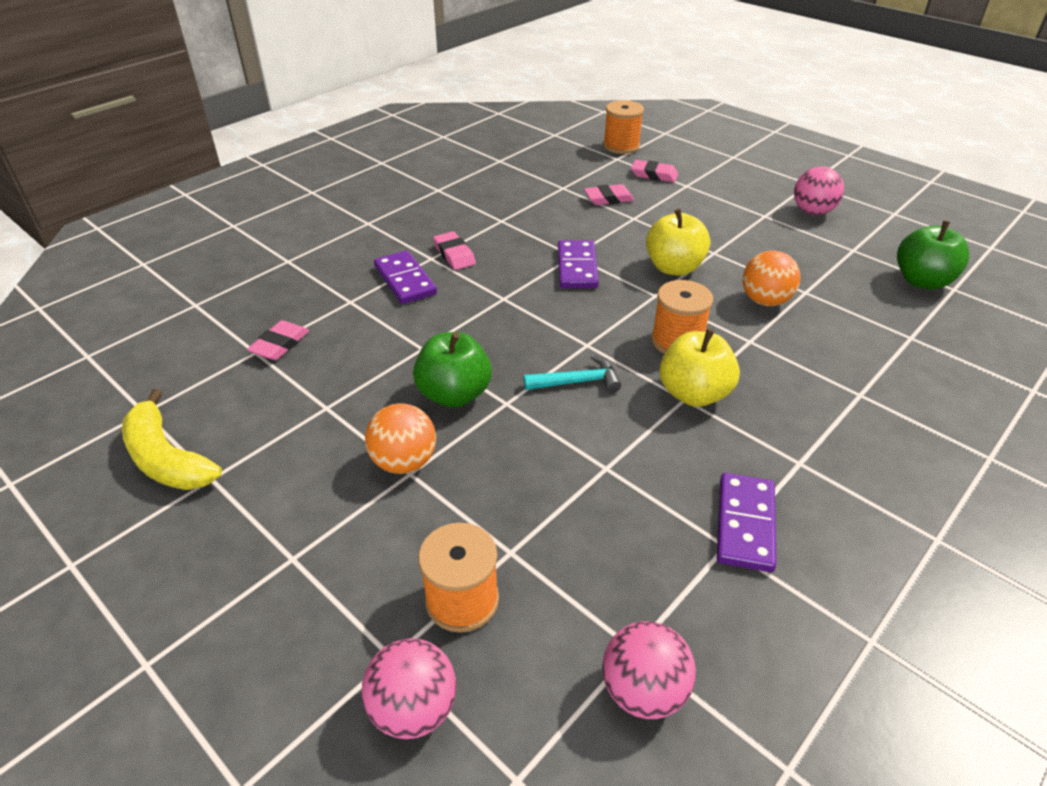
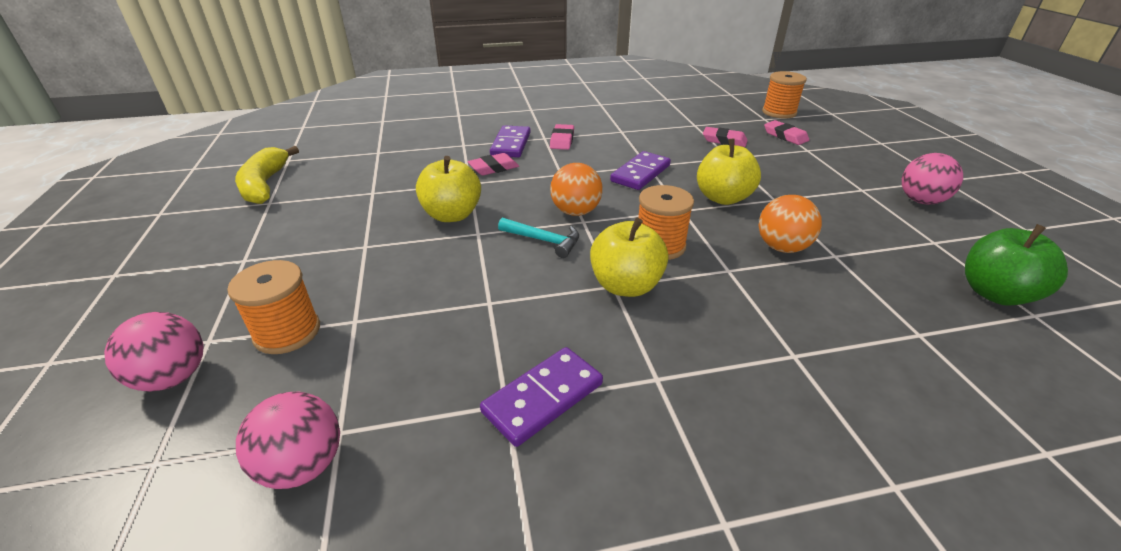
camera: 35 degrees right, 5 degrees down
(279, 344) = (395, 153): pink eraser -> pink eraser (493, 168)
(404, 462) = (370, 239): orange ball -> orange ball (575, 212)
(454, 394) = (452, 215): green apple -> yellow apple

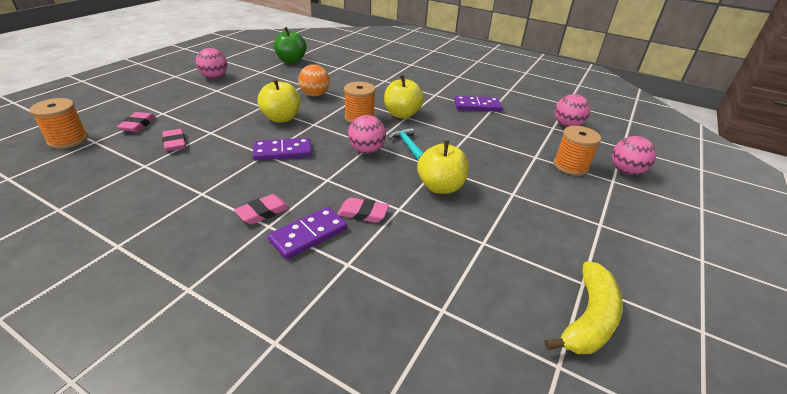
camera: 140 degrees left, 0 degrees up
(575, 212) = (366, 150): orange ball -> pink ball

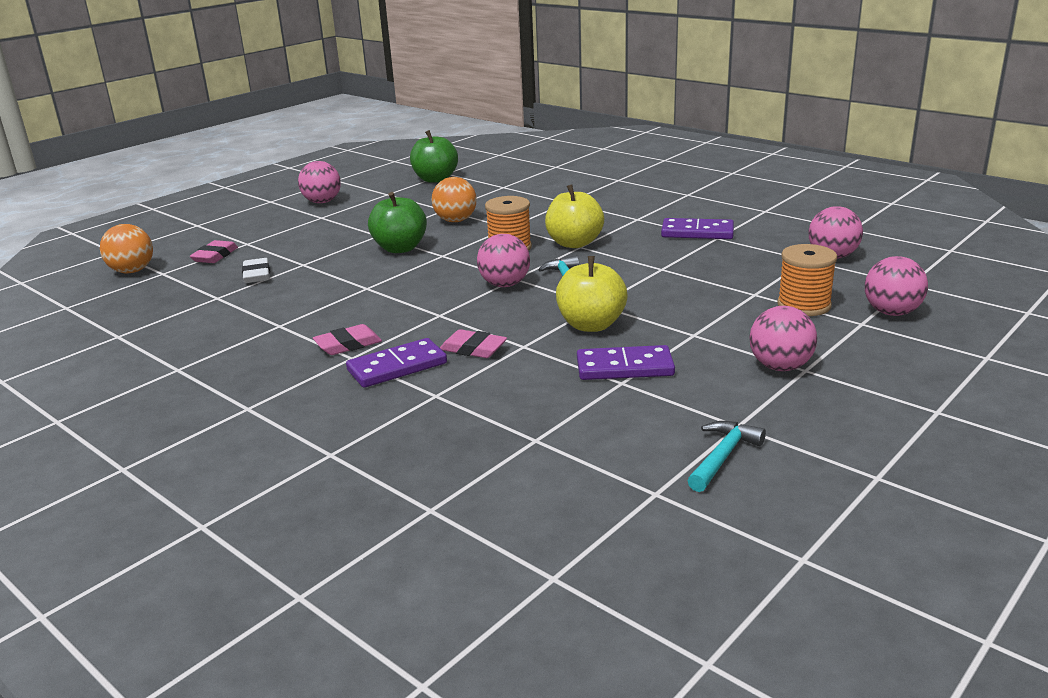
camera: 15 degrees right, 10 degrees down
(68, 140) = (132, 271): orange spool -> orange ball
(175, 143) = (257, 275): pink eraser -> white eraser
(281, 118) = (400, 248): yellow apple -> green apple
(283, 151) = (390, 285): purple domino -> purple domino (624, 367)
(583, 222) = (780, 367): none -> pink ball
(589, 318) = (722, 457): yellow banana -> turquoise hammer

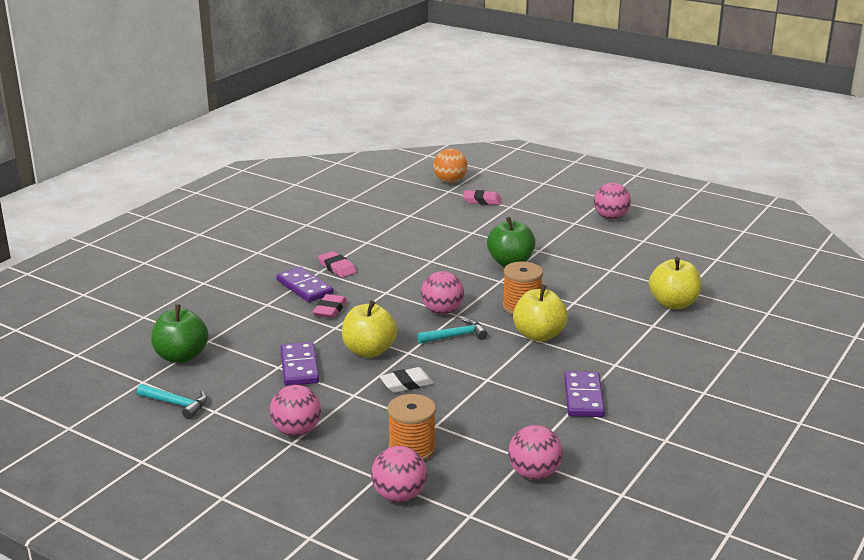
camera: 80 degrees right, 0 degrees up
(257, 275) = (449, 220): white eraser -> white eraser (406, 384)
(435, 179) = (693, 256): green apple -> green apple (181, 356)
(455, 221) = (581, 277): orange ball -> none
(527, 192) = (673, 304): none -> yellow apple

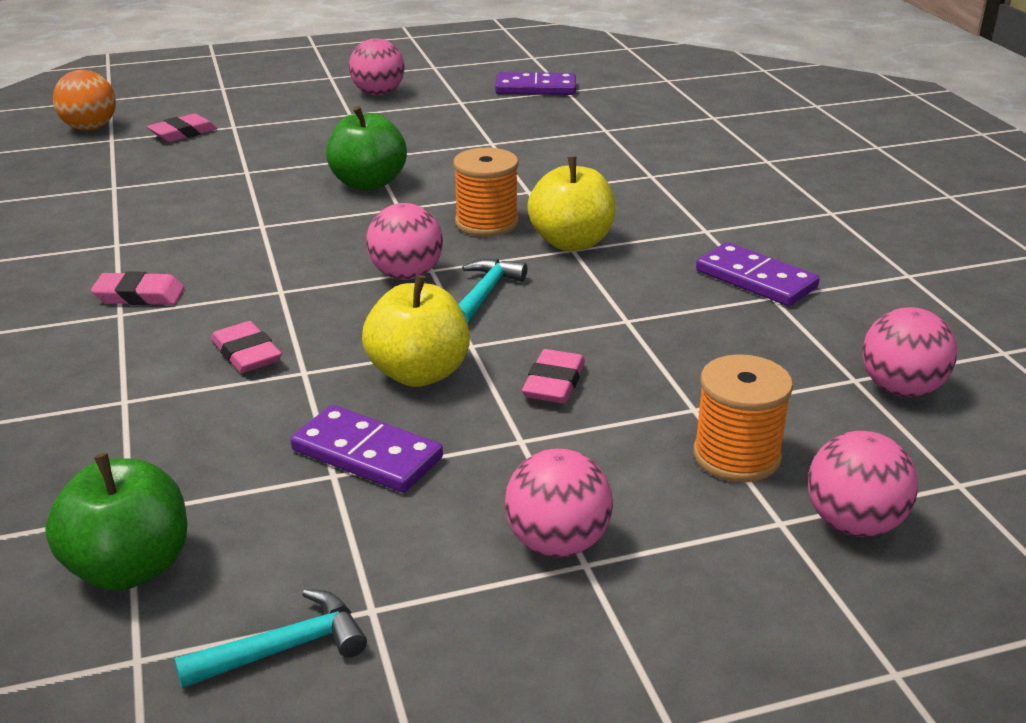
camera: 50 degrees left, 5 degrees up
(304, 287) = (141, 346): purple domino -> purple domino (535, 88)
(406, 384) = (554, 383): white eraser -> pink eraser
(673, 304) = (622, 146): yellow apple -> none

